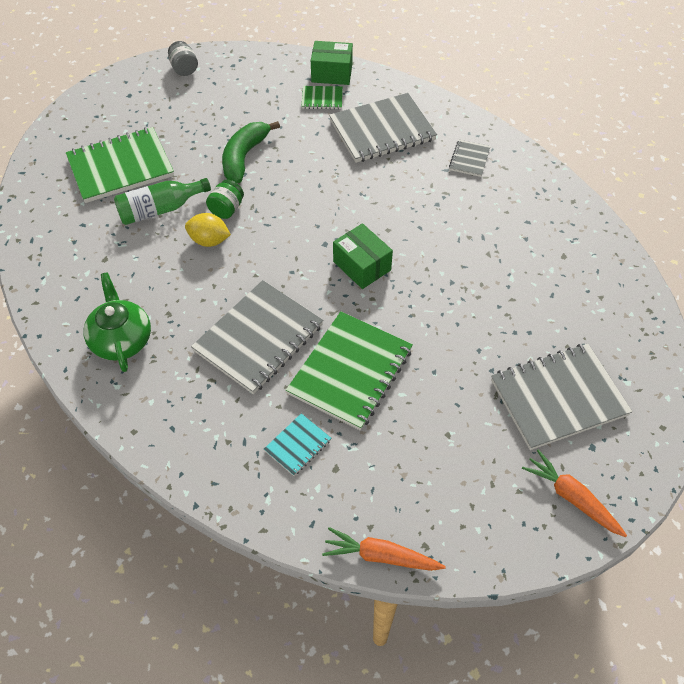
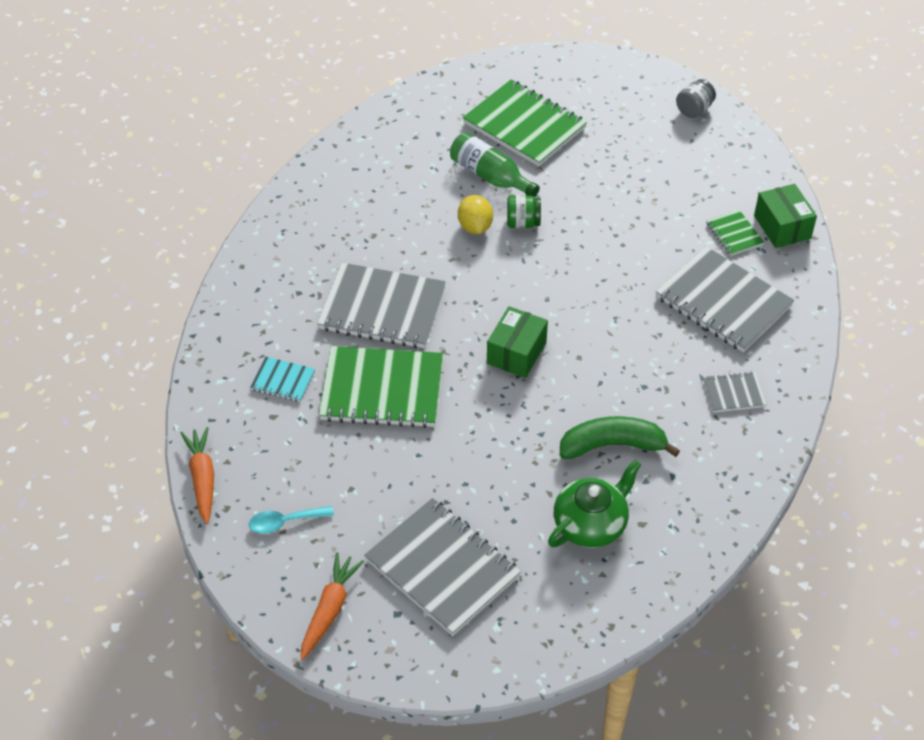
camera: 65 degrees right, 5 degrees down
(121, 340) = (328, 217): green teapot -> green teapot (591, 524)
(244, 157) = (601, 207): green banana -> green banana (612, 445)
(462, 501) = (284, 522): none -> turquoise spoon

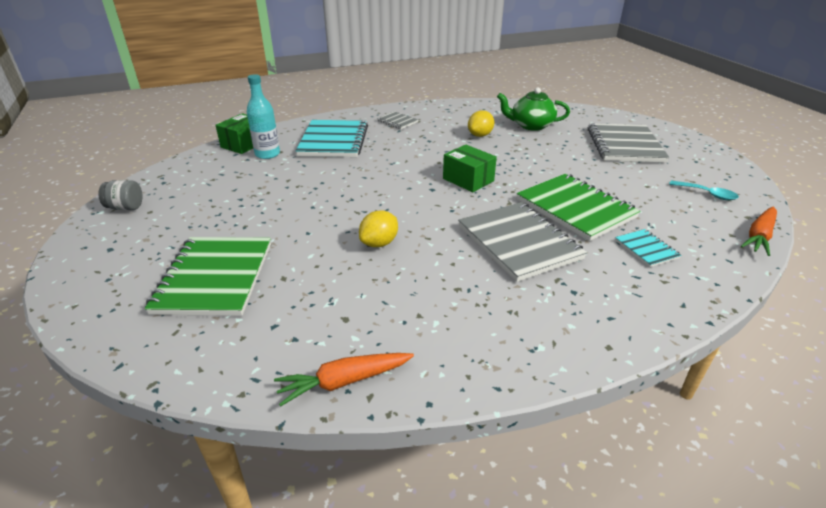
camera: 130 degrees left, 15 degrees down
(329, 609) = (705, 160): orange carrot -> orange carrot (344, 382)
(490, 176) = (308, 264): green bottle -> none
(516, 353) = (468, 180): green box -> green box turned 60 degrees clockwise
(523, 223) = (347, 225): green jar -> none
(612, 445) = (480, 135): green banana -> yellow lemon
(723, 302) = (333, 141): grey notebook -> turquoise notebook
(734, 234) = (267, 154): green notebook -> turquoise bottle

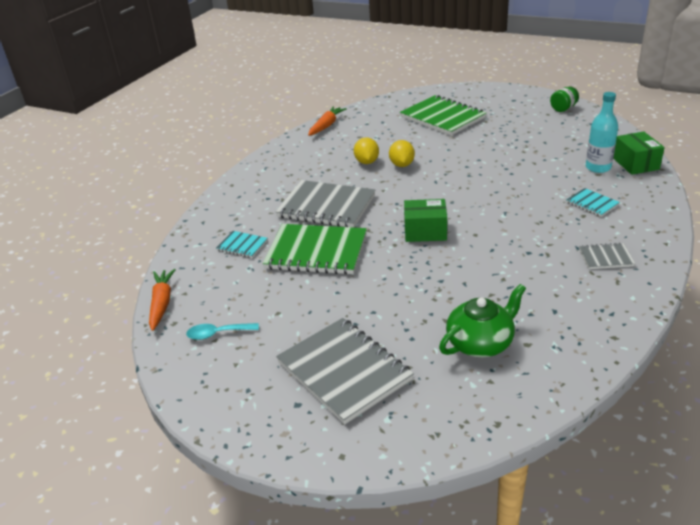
camera: 140 degrees right, 0 degrees up
(126, 207) = (563, 108): grey jar -> green jar
(333, 141) = (592, 204): turquoise notebook -> turquoise notebook, size x0.47
(480, 135) = (501, 289): yellow lemon -> yellow lemon (367, 162)

